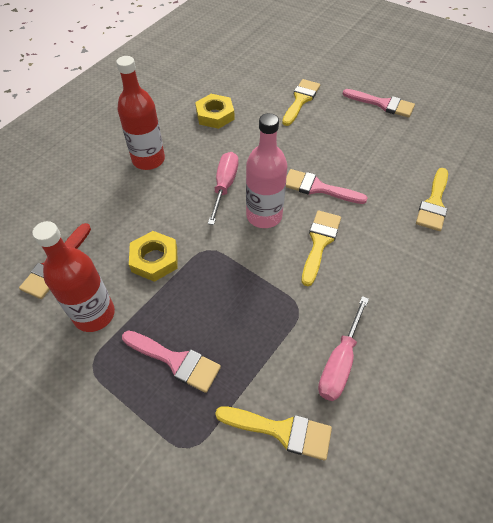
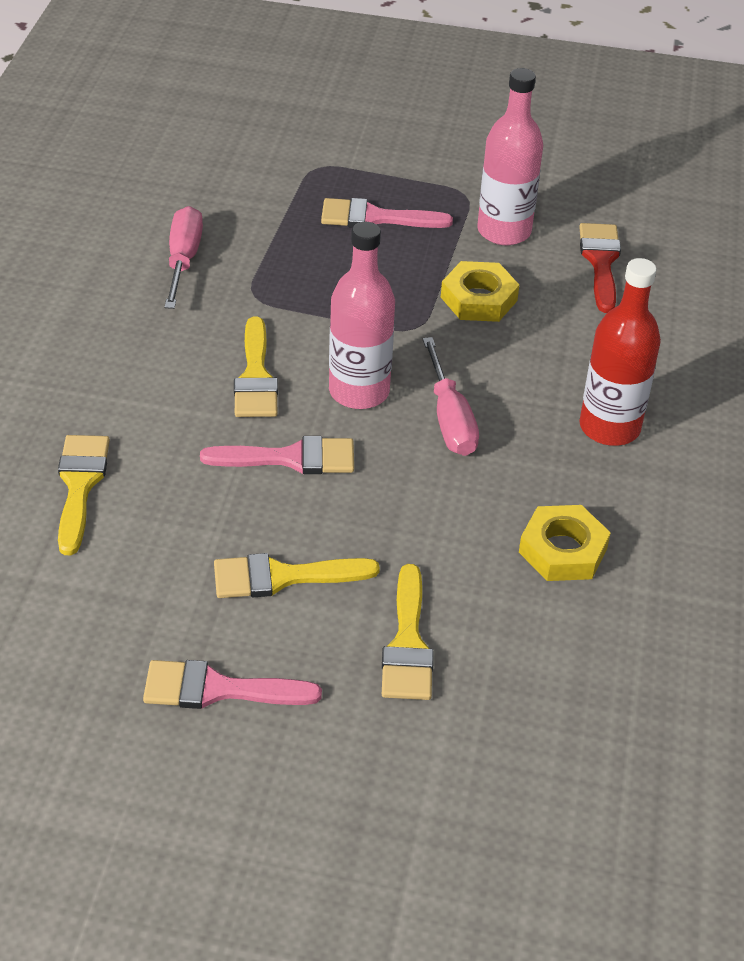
camera: 155 degrees right, 10 degrees down
(94, 314) = (504, 231): red bottle -> pink bottle
(281, 431) = (229, 197): yellow brush -> yellow brush (282, 577)

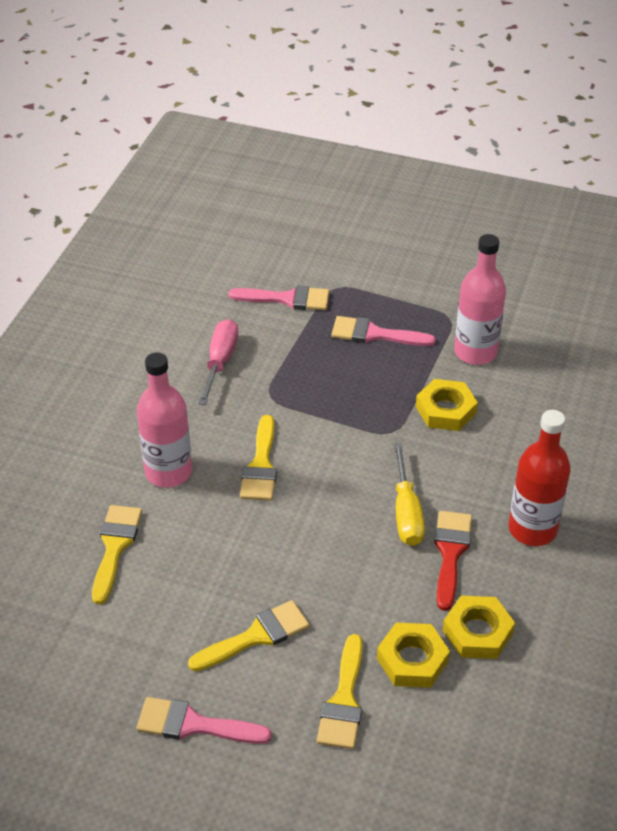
camera: 10 degrees right, 0 degrees up
(282, 577) = (256, 636): yellow brush -> yellow brush turned 150 degrees clockwise
(291, 458) = (277, 536): pink brush -> pink brush (287, 299)
(359, 391) = (339, 483): pink bottle -> pink bottle (168, 472)
(450, 420) = (406, 513): pink screwdriver -> yellow screwdriver
(487, 589) = (412, 660): none -> yellow nut
(600, 262) = (549, 384): red brush -> red brush (450, 553)

